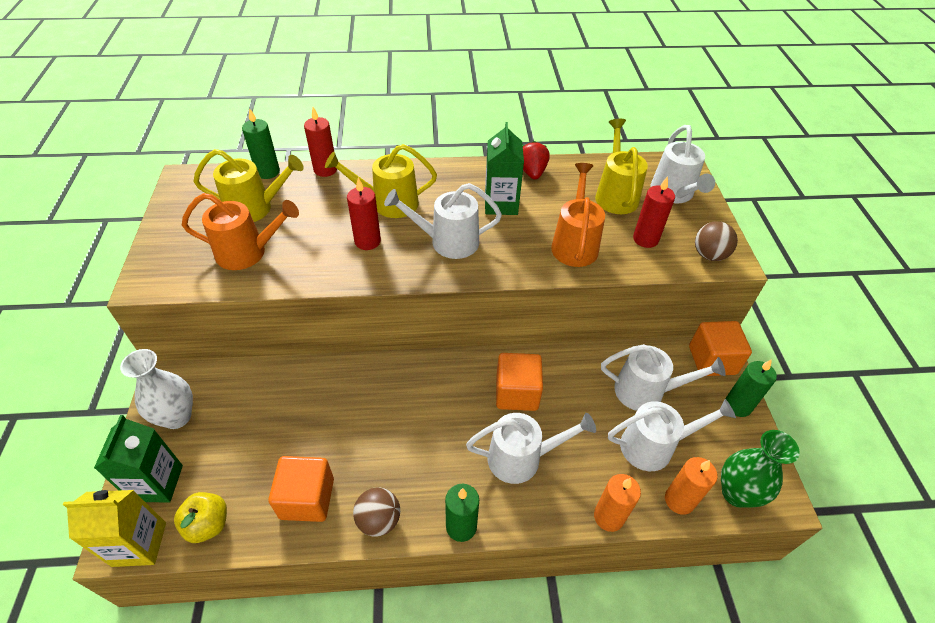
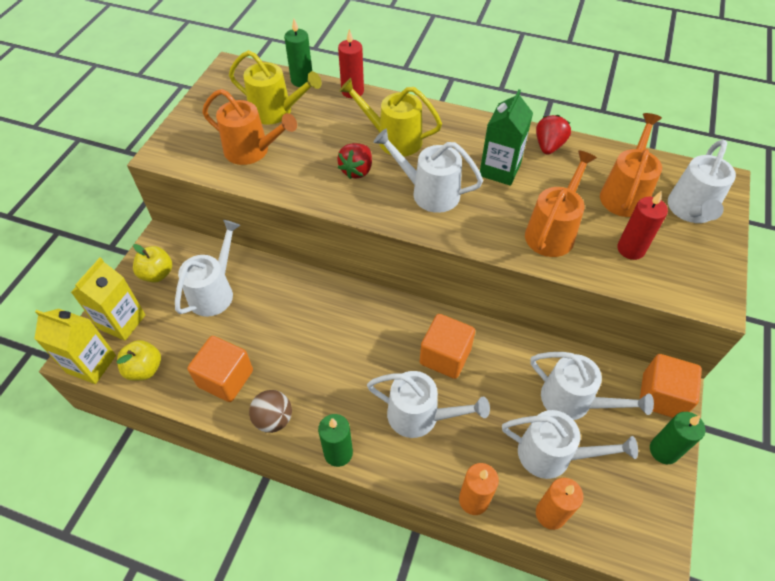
camera: 25 degrees right, 5 degrees up
(157, 483) = (122, 322): green carton -> yellow carton
(177, 417) = (157, 274): white vase -> yellow apple
(253, 412) = (215, 291): none -> white watering can
(367, 241) = (357, 170): red candle -> red strawberry
(615, 194) = (625, 193): yellow watering can -> orange watering can
(709, 255) = (692, 287): brown ball -> none
(736, 493) = (613, 532): green vase -> none

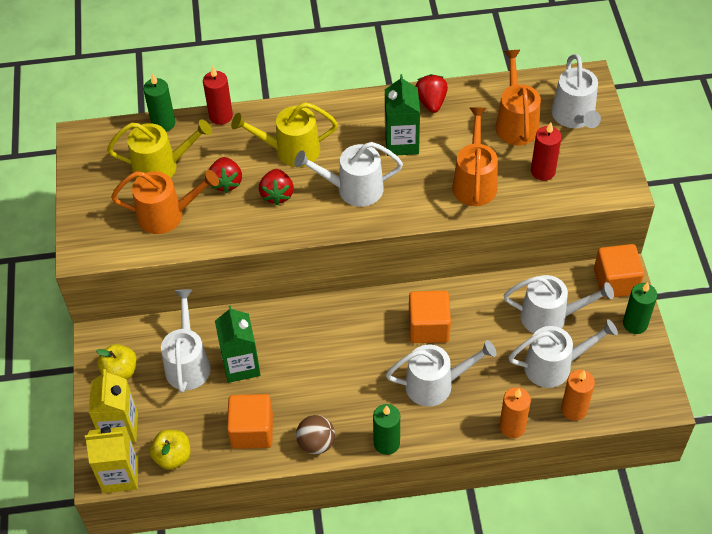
camera: 25 degrees left, 0 degrees up
(256, 314) = (241, 365): none -> green carton
(320, 144) = (226, 182): none -> red strawberry

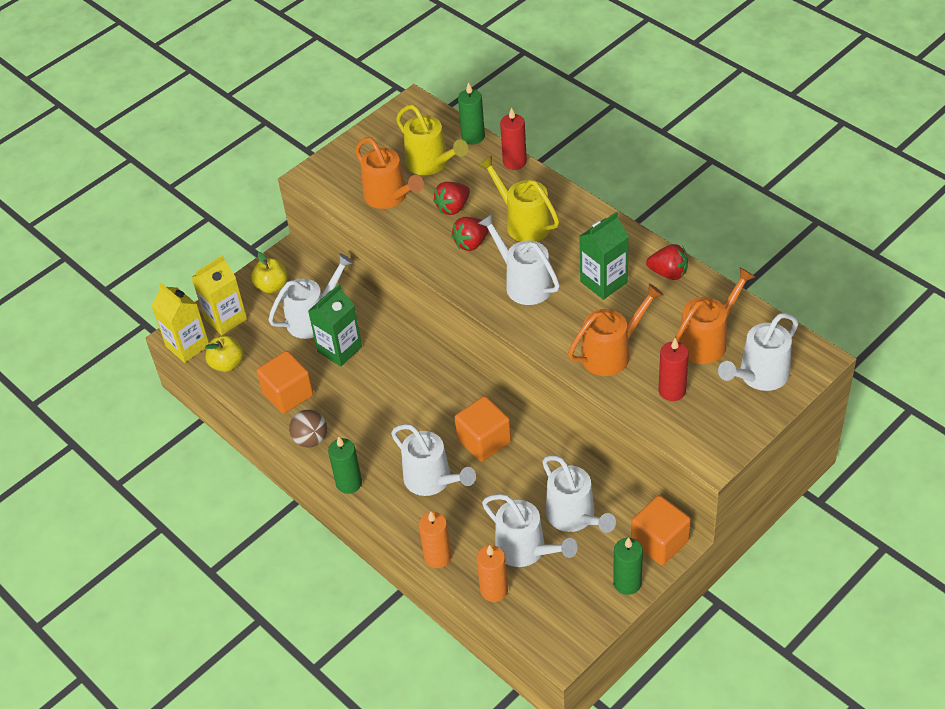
camera: 55 degrees right, 5 degrees down
(431, 102) = (668, 273): red strawberry -> red strawberry turned 60 degrees clockwise

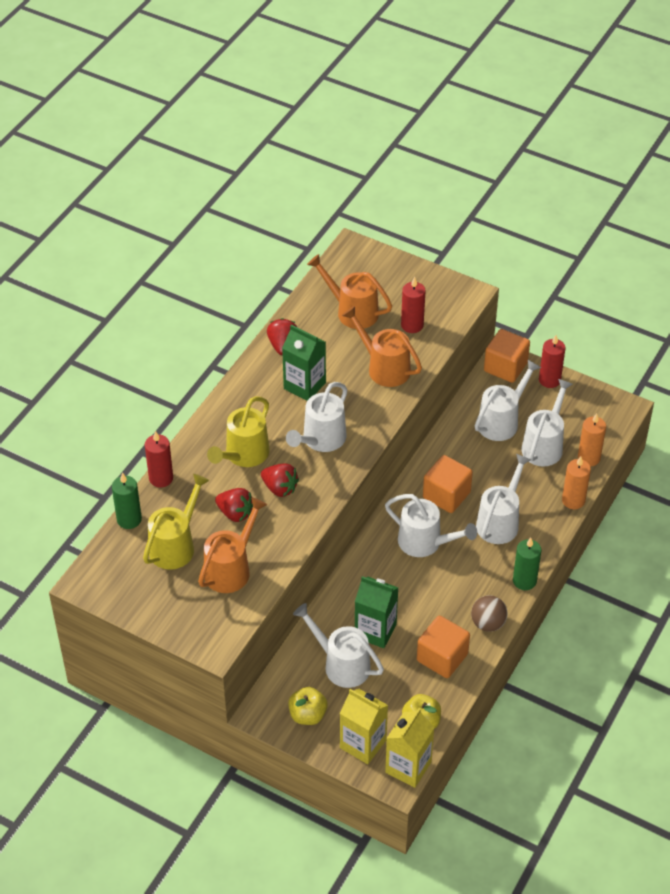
camera: 110 degrees left, 0 degrees up
(627, 583) = (549, 380): green candle -> red candle
(759, 376) = (380, 277): white watering can -> white watering can (425, 543)

